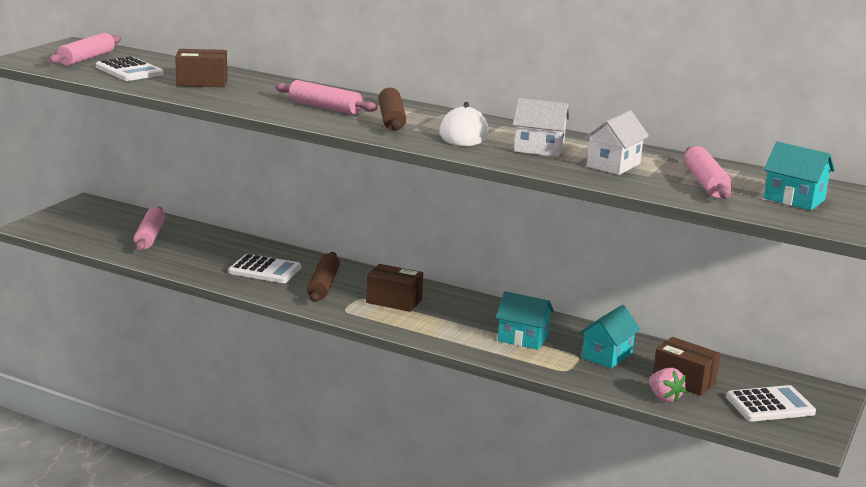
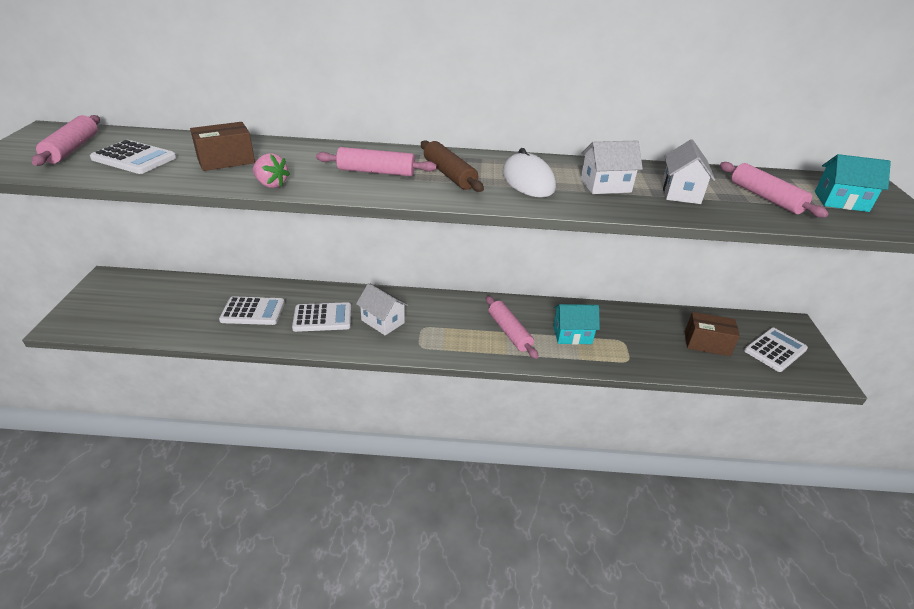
camera: 25 degrees left, 15 degrees up
(149, 236) = (193, 305): pink rolling pin -> pink rolling pin (509, 332)
(201, 252) = (253, 311): none -> white calculator
(323, 285) = (383, 321): brown rolling pin -> white house
(394, 301) = (450, 323): brown box -> none
(607, 355) = (639, 334): turquoise house -> none
(664, 397) = (712, 367): pink strawberry -> pink strawberry (271, 184)

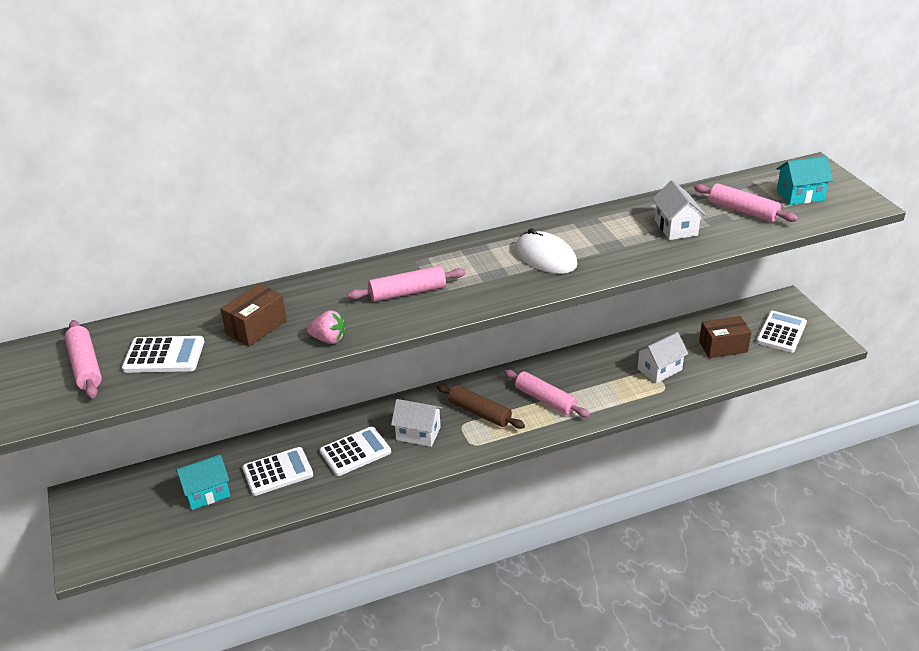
camera: 20 degrees left, 0 degrees up
(449, 175) = (474, 273): brown rolling pin -> brown rolling pin (479, 413)
(572, 335) = (603, 381): turquoise house -> turquoise house (207, 493)
(605, 186) = (612, 241): white house -> white house (659, 369)

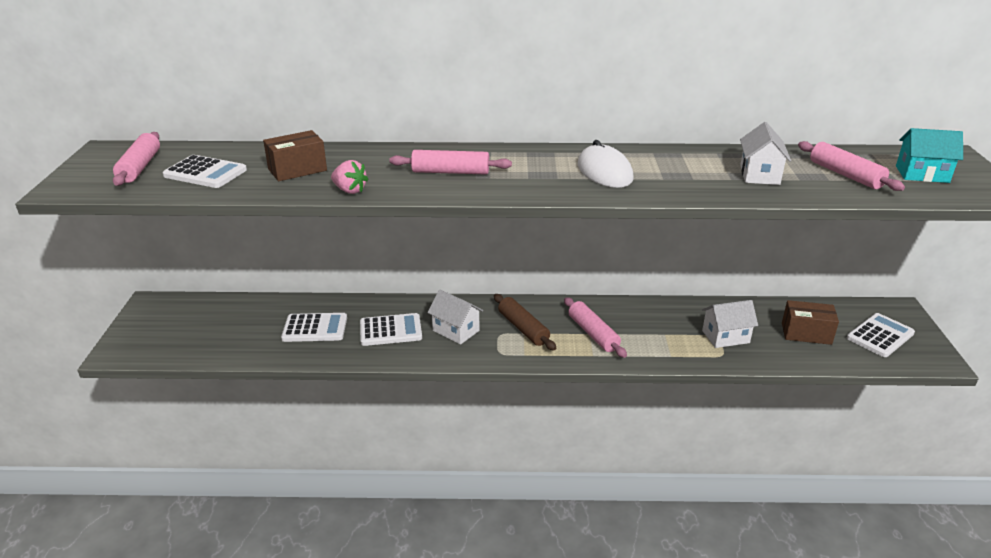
camera: 20 degrees right, 5 degrees down
(207, 493) = (247, 328): turquoise house -> none

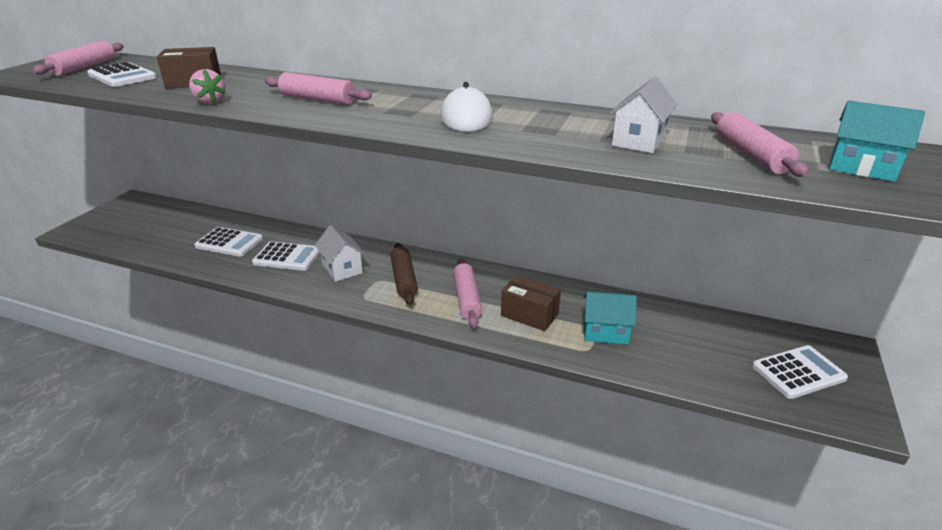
camera: 20 degrees right, 0 degrees up
(725, 337) = (605, 332): white house -> turquoise house
(806, 333) = (704, 349): brown box -> brown box (529, 315)

